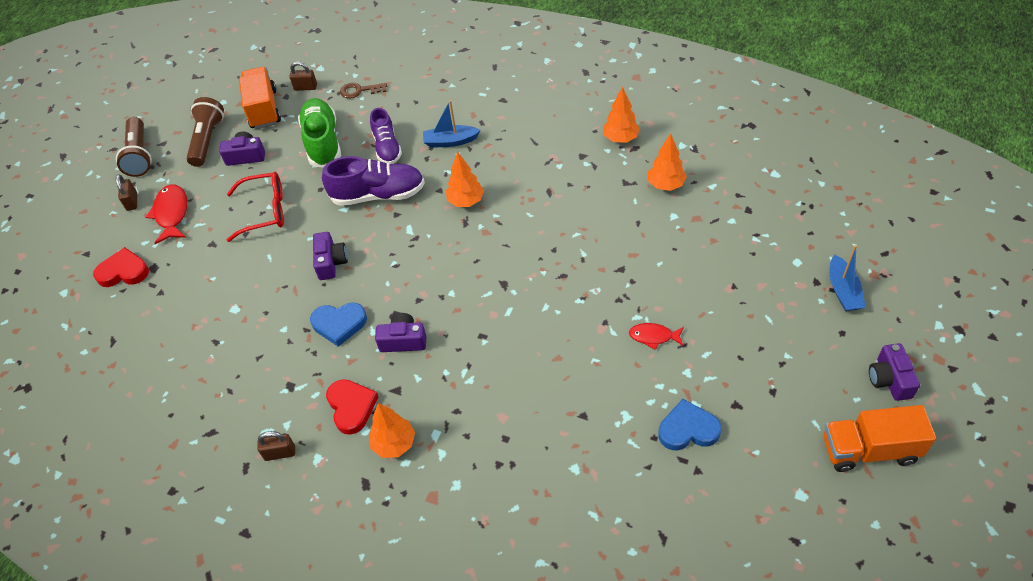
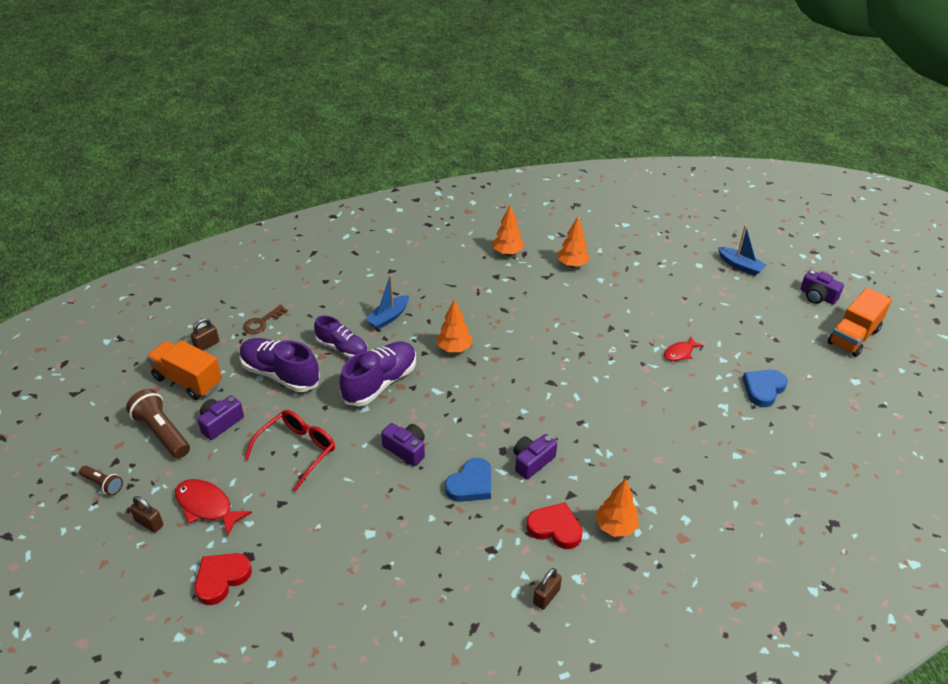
camera: 50 degrees left, 10 degrees down
(139, 155) = (103, 484): brown flashlight -> brown flashlight, size x0.56
(323, 142) = (280, 374): green shoe -> purple shoe

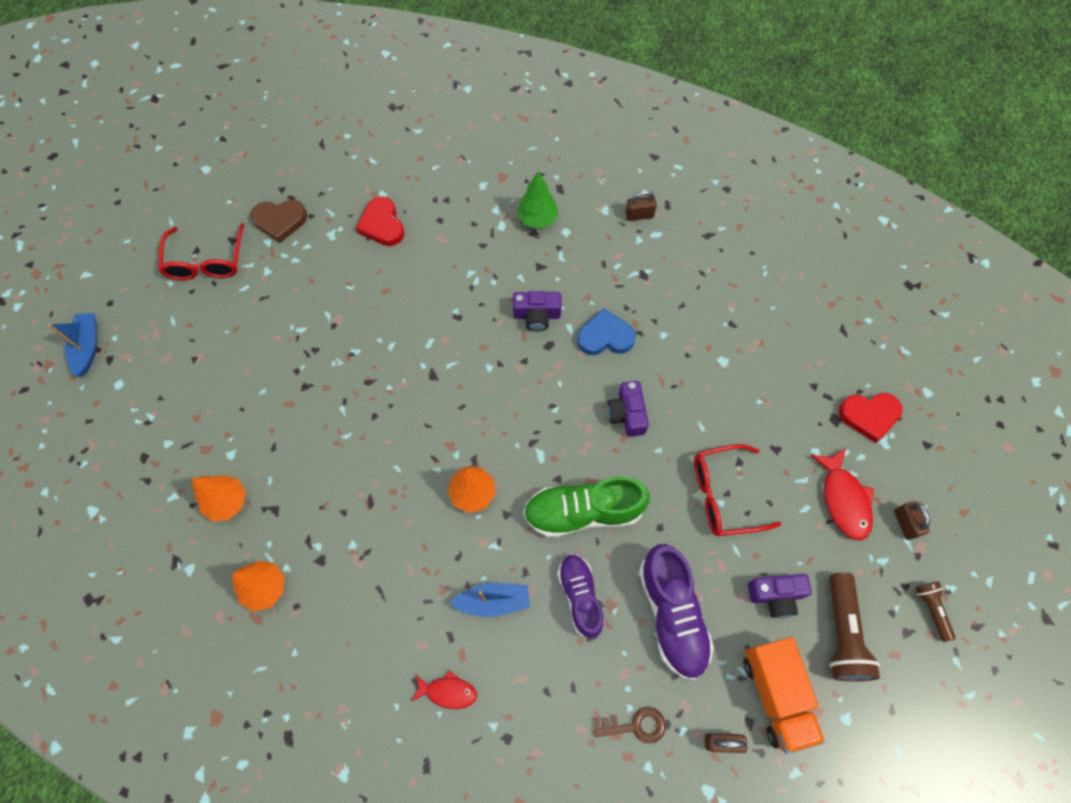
camera: 135 degrees left, 25 degrees up
(380, 383) = (583, 512): purple shoe -> green shoe
(555, 528) = (580, 252): red heart -> red heart (382, 225)
(615, 527) = (537, 219): orange tree -> green tree
(680, 353) = (289, 307): red fish -> red fish (448, 692)
(760, 338) = (206, 262): none -> red glasses
(763, 389) = (280, 221): blue heart -> brown heart
(817, 296) = (89, 256): purple camera -> none
(853, 336) = (136, 199): orange truck -> none

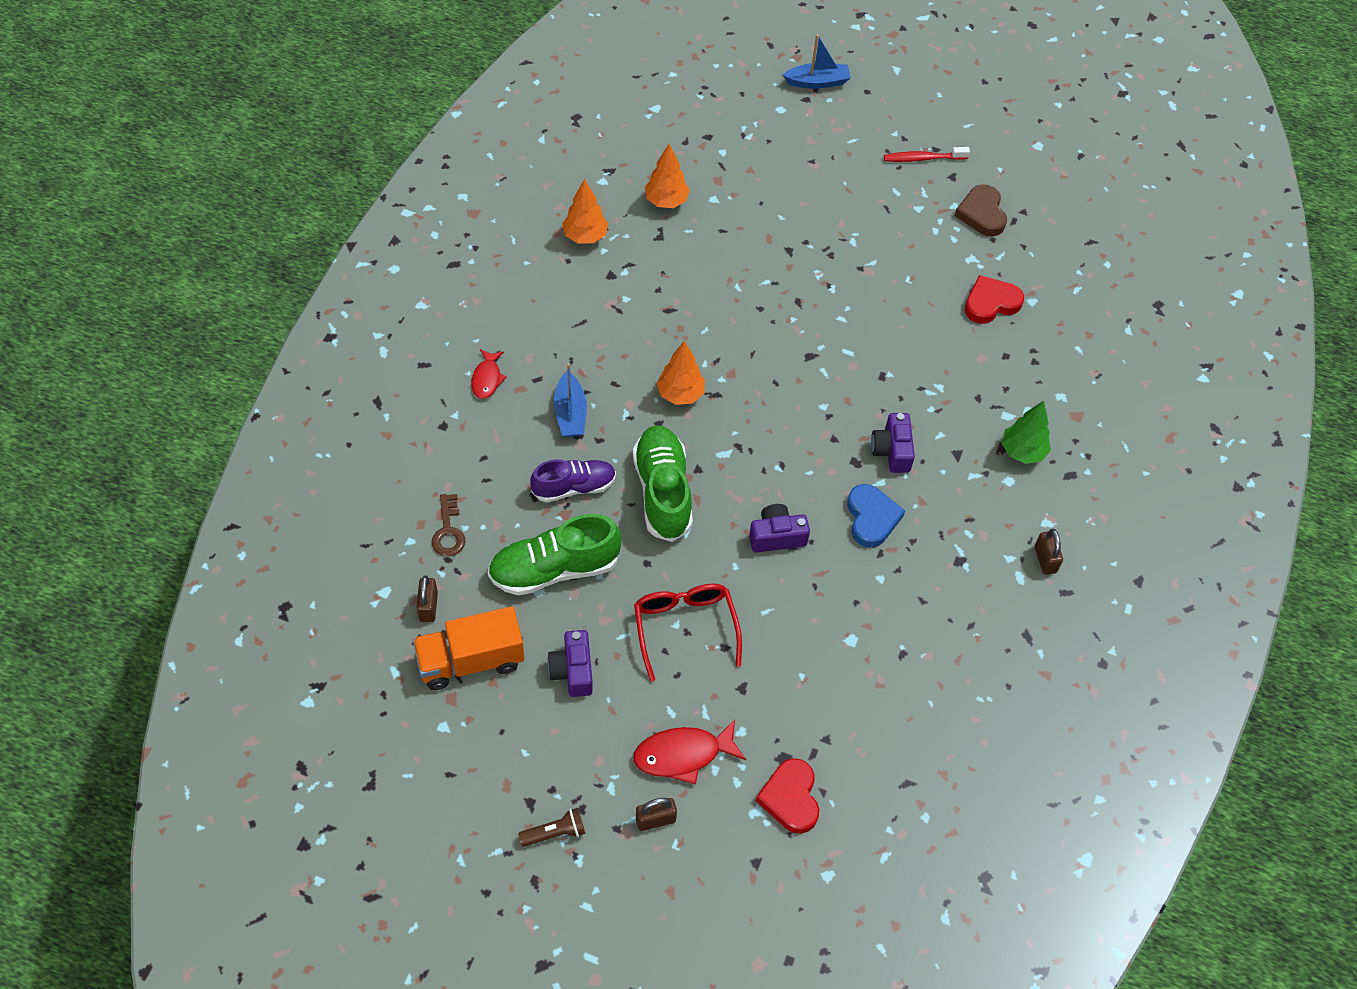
camera: 85 degrees right, 10 degrees down
(206, 262) = (923, 158): red glasses -> red toothbrush
(672, 614) = (554, 569): purple shoe -> green shoe
(842, 633) = (531, 733): brown flashlight -> none

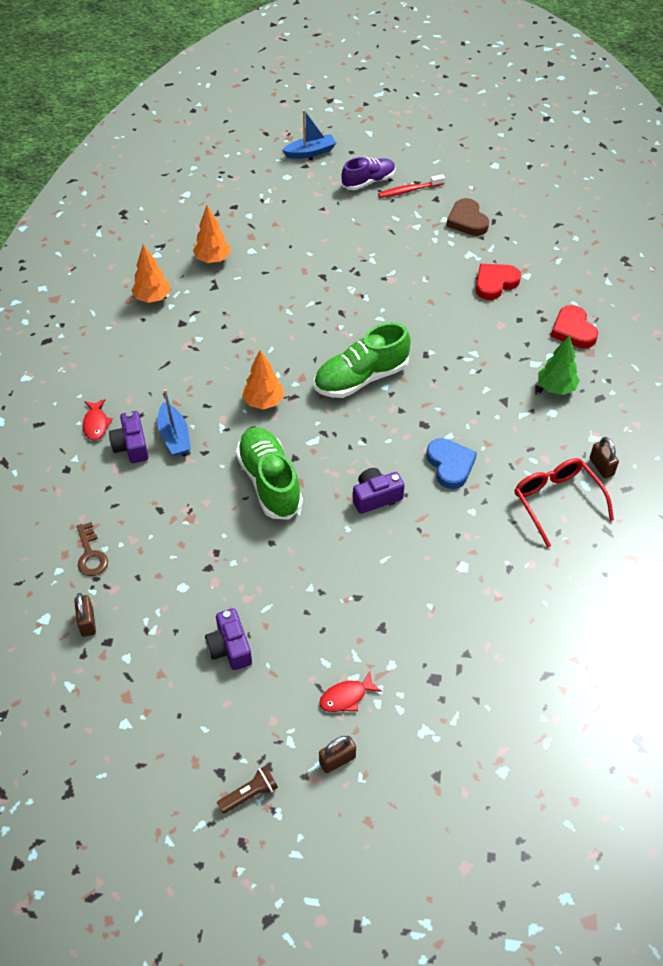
camera: 10 degrees left, 5 degrees down
(470, 661) = (136, 660): orange truck -> none
(554, 569) = (192, 566): green shoe -> green shoe (361, 378)
(574, 487) = (192, 495): purple shoe -> purple shoe (368, 182)
(683, 755) = (346, 697): red fish -> red fish, size x0.63
(685, 627) = (318, 588): red glasses -> red glasses (556, 501)
(790, 798) = (450, 712): red heart -> red heart (573, 330)
(892, 451) = (451, 409): purple camera -> purple camera (131, 446)

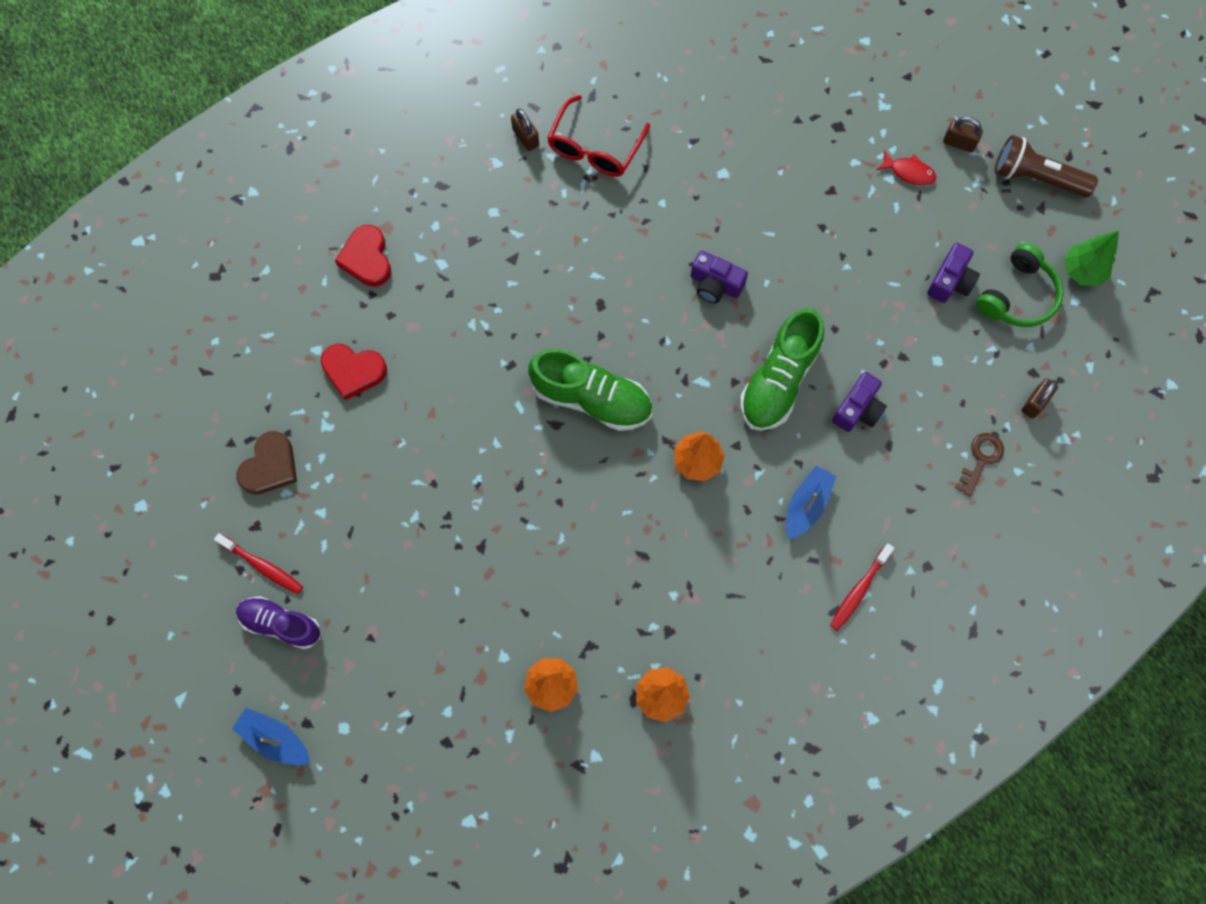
camera: 130 degrees left, 20 degrees up
(96, 424) = (859, 590): red fish -> red toothbrush
(131, 446) = (851, 533): purple camera -> purple camera (858, 409)
(171, 684) = (1017, 296): none -> green headphones
(250, 794) = (1036, 177): brown flashlight -> brown flashlight, size x1.79
(450, 465) = (628, 251): blue heart -> none
(556, 388) = (460, 227): green tree -> green tree (1082, 271)
(573, 330) = (367, 258): red heart -> red heart turned 135 degrees clockwise
(601, 467) = (526, 138): brown padlock -> brown padlock turned 60 degrees counterclockwise

